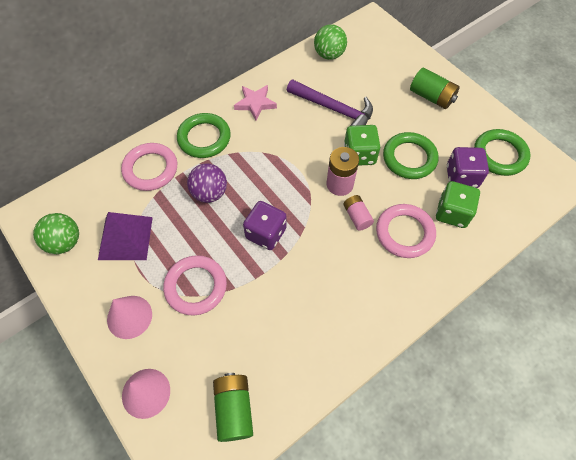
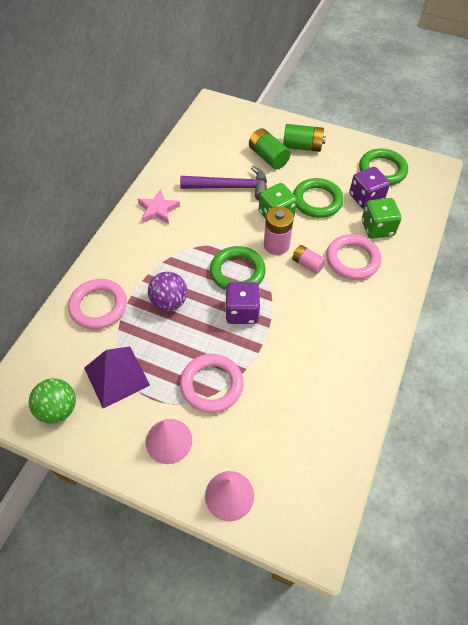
camera: 30 degrees left, 5 degrees down
(204, 138) = (131, 258): green ring -> green ring (237, 272)
(234, 409) = (313, 465): green battery -> green battery (268, 157)
(329, 55) = (195, 145): green ball -> none

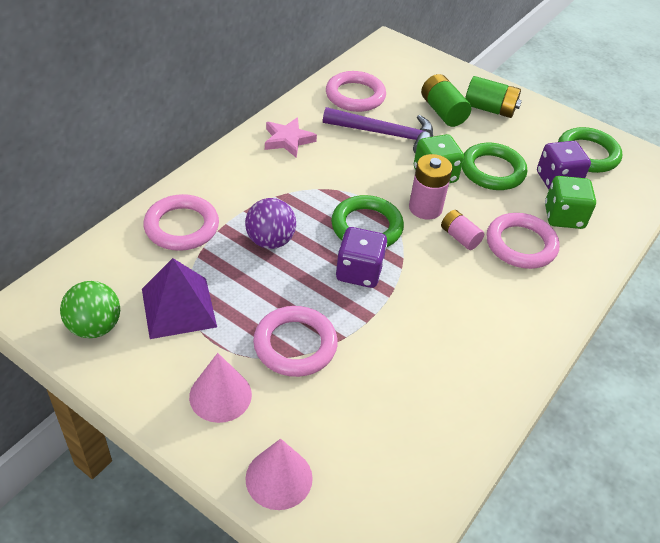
camera: 10 degrees right, 10 degrees down
(198, 158) = (355, 96): none -> pink ring

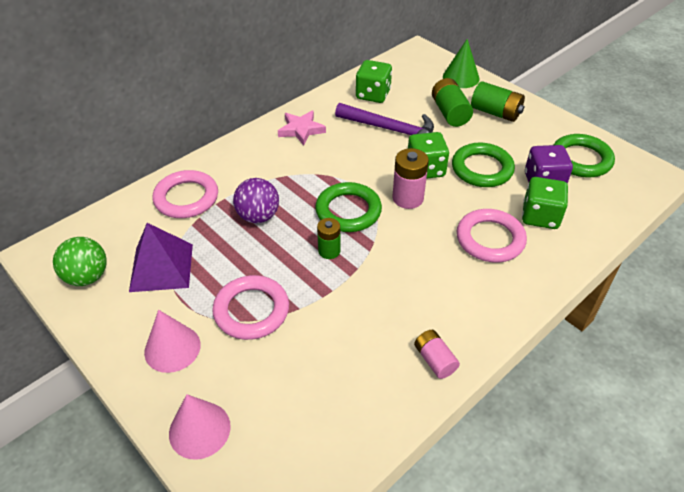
camera: 15 degrees right, 0 degrees up
(355, 96) = (373, 94): pink ring -> green dice
(359, 272) = (329, 251): purple dice -> green battery
(443, 72) = (461, 77): none -> green cone
(459, 237) = (432, 227): pink battery -> pink battery (434, 360)

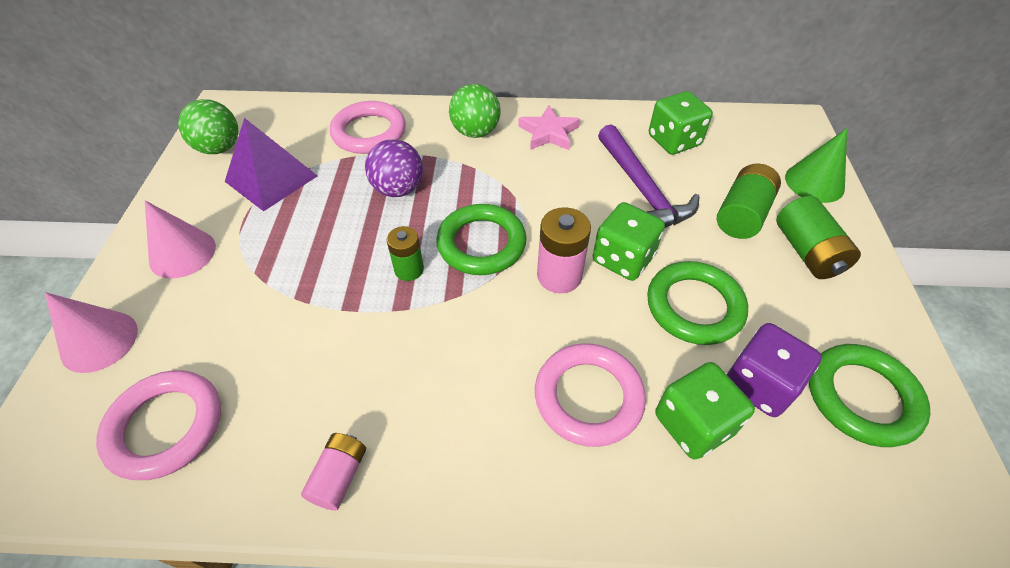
camera: 45 degrees right, 5 degrees up
(251, 310) = (274, 271): pink ring -> pink ring (166, 426)
(257, 155) = (475, 132): none -> green ball

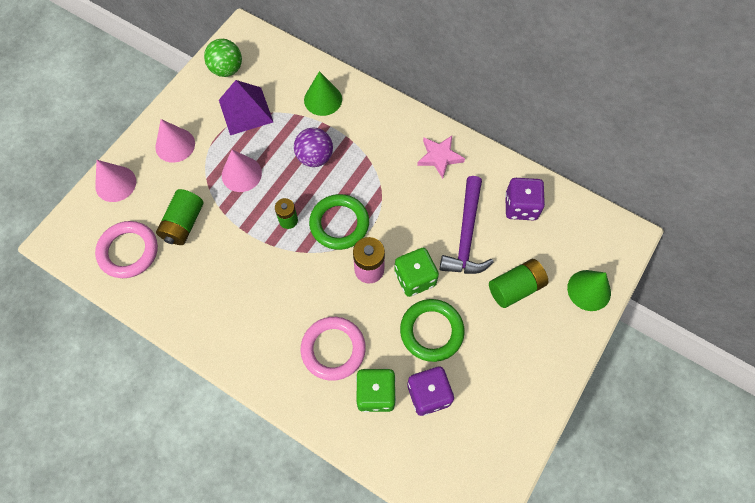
camera: 30 degrees right, 15 degrees up
(306, 246) = (241, 174): none -> pink cone
(339, 476) = (192, 321): pink battery -> none
(369, 132) = (323, 99): pink ring -> green cone
(475, 132) = (391, 132): green ball -> none
(674, 141) = (520, 207): green dice -> purple dice
(807, 252) = (533, 335): green battery -> green battery (184, 224)
(862, 397) = (478, 433): green ring -> none

